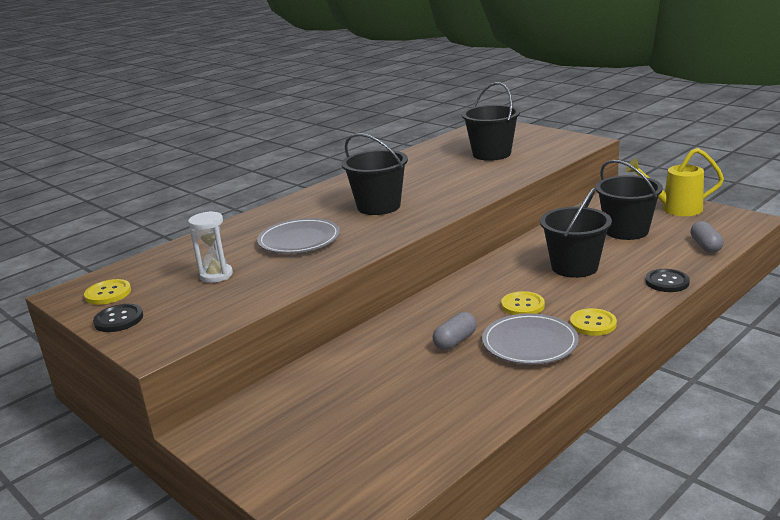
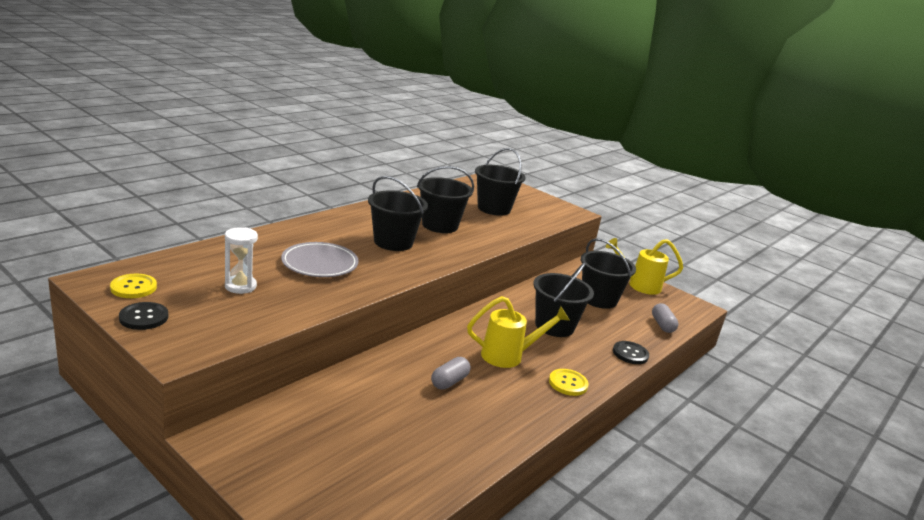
camera: 10 degrees left, 0 degrees up
(430, 181) = (440, 225): none -> black bucket
(522, 305) = (509, 356): yellow button -> yellow watering can
(529, 343) = (514, 394): grey plate -> none

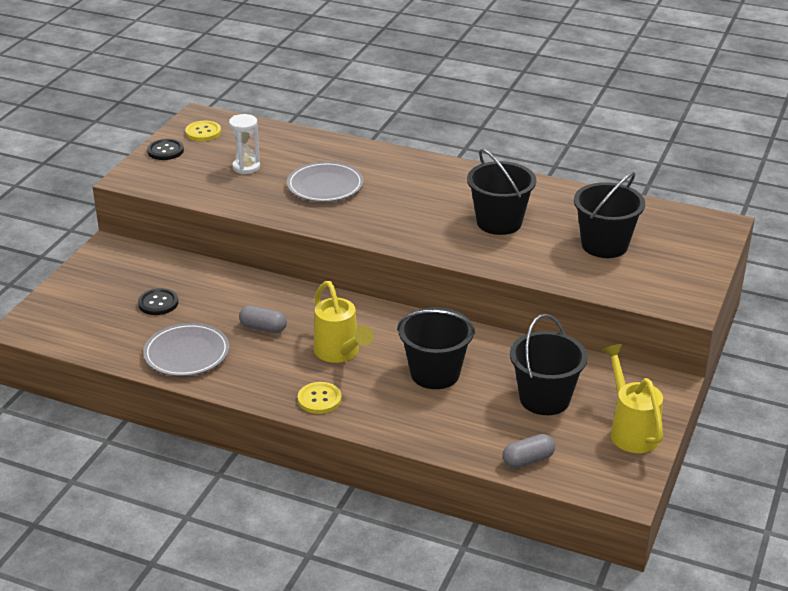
camera: 75 degrees right, 10 degrees up
(393, 242) = (418, 207): black bucket -> none
(466, 436) = (186, 354): none -> grey plate
(630, 354) = (424, 438): black button -> black button (158, 303)

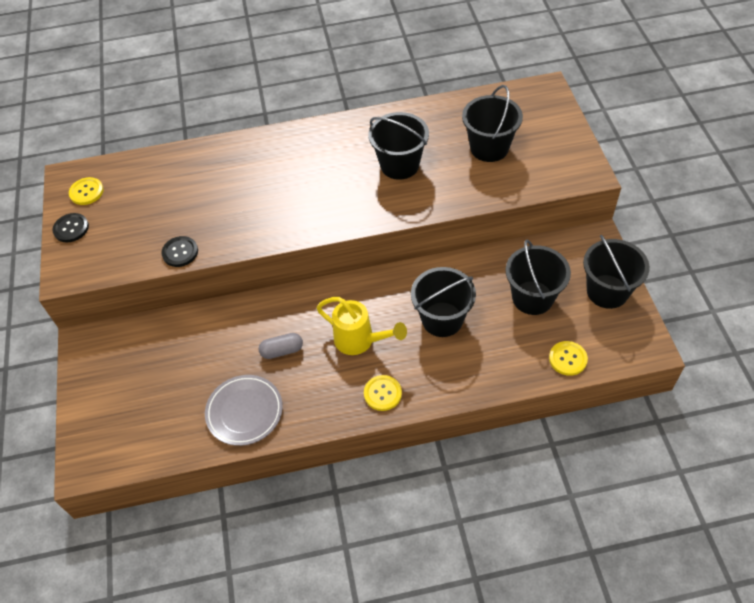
camera: 30 degrees left, 20 degrees up
(158, 303) = (177, 375): black button -> black button (180, 252)
(246, 167) = (157, 211): white hourglass -> none
(325, 186) = (238, 197): grey plate -> none
(528, 460) = (567, 359): grey capsule -> yellow button
(630, 430) = (607, 291): yellow watering can -> black bucket

